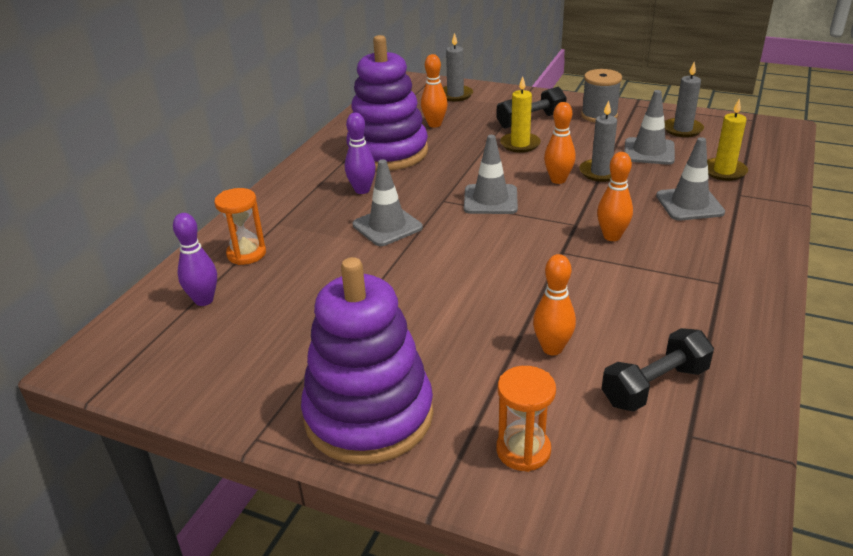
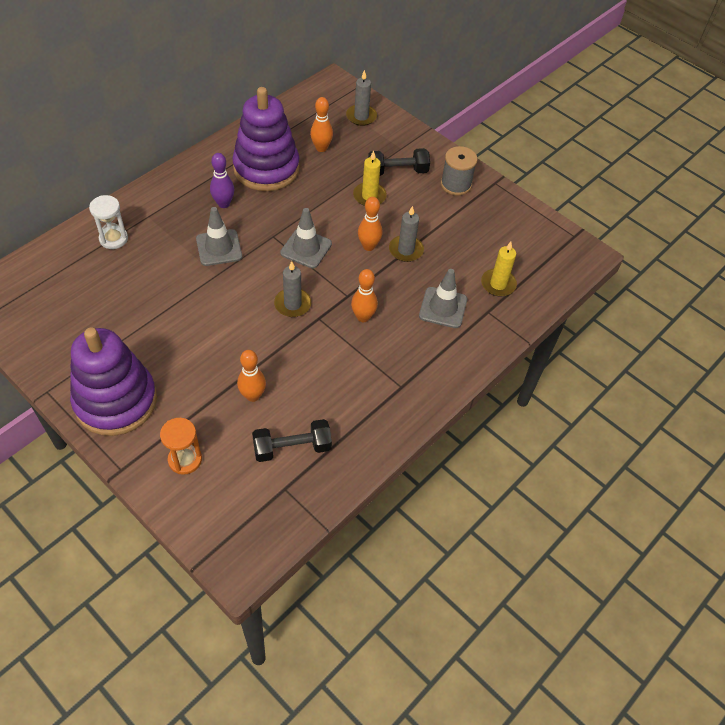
camera: 15 degrees right, 20 degrees up
(204, 300) = (67, 271): purple bowling pin -> none
(246, 254) = (113, 239): orange hourglass -> white hourglass
(649, 152) = (460, 241): grey traffic cone -> none
(682, 129) = (507, 226): grey candle -> grey candle (292, 304)

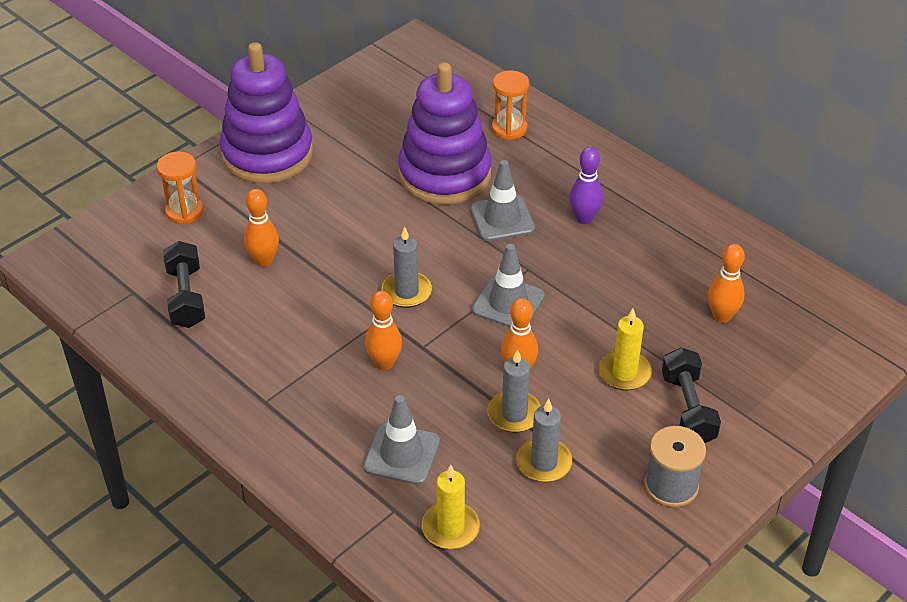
camera: 95 degrees right, 10 degrees down
(113, 239) = (509, 128): white hourglass -> orange hourglass
(266, 168) = (663, 257): purple stacking toy -> purple stacking toy (445, 174)
(361, 116) = (812, 364): grey candle -> grey candle (544, 463)

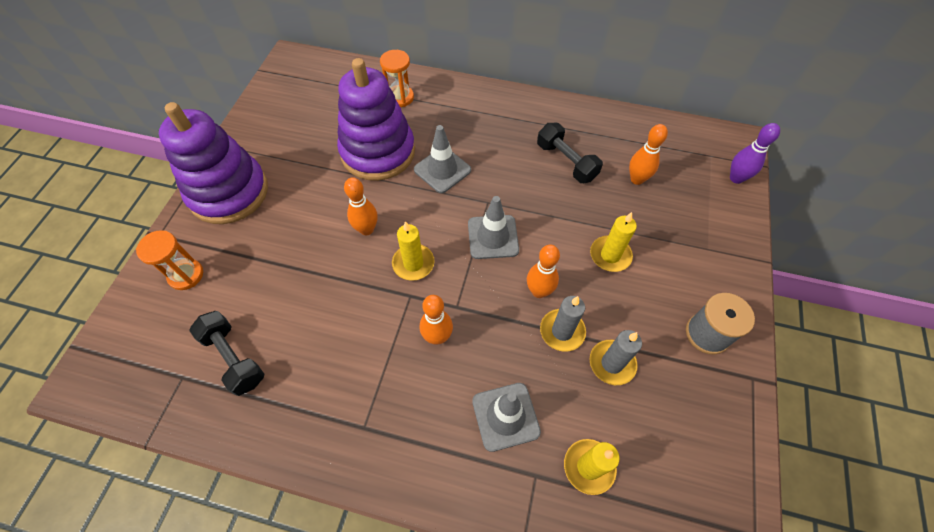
camera: 30 degrees left, 15 degrees up
(264, 261) = (282, 290): orange bowling pin -> orange bowling pin (366, 229)
(406, 292) = (413, 263): grey candle -> yellow candle
(584, 218) = (497, 145): purple bowling pin -> purple bowling pin (736, 178)
(688, 409) = (670, 263): black dumbbell -> black dumbbell (566, 162)

